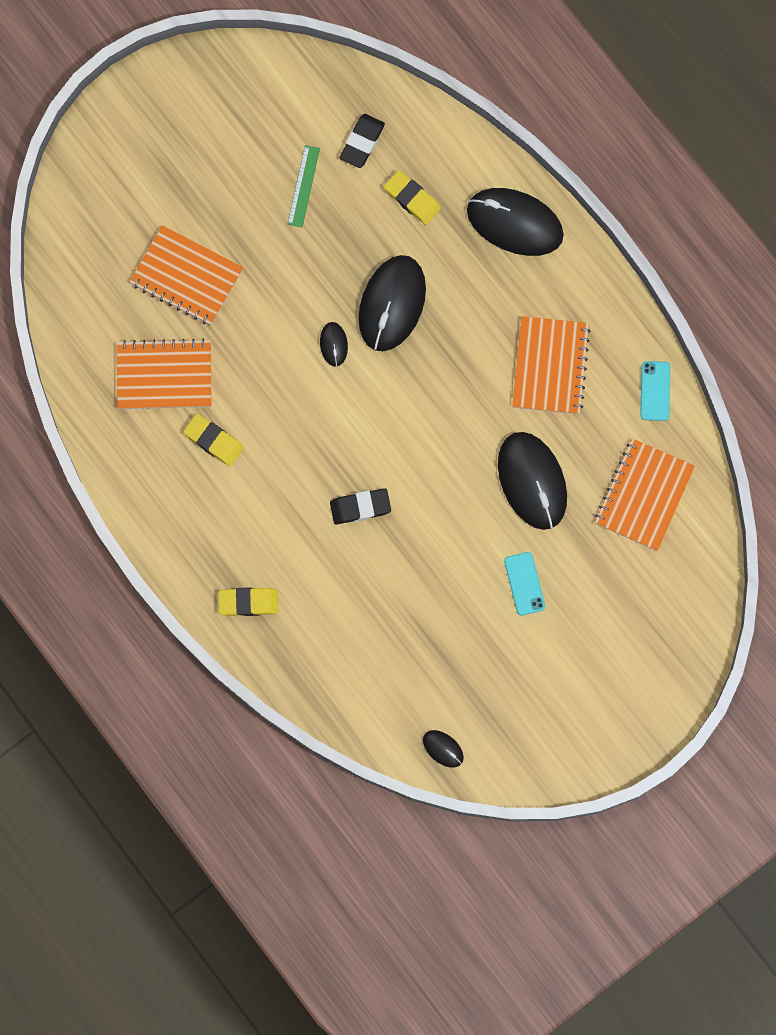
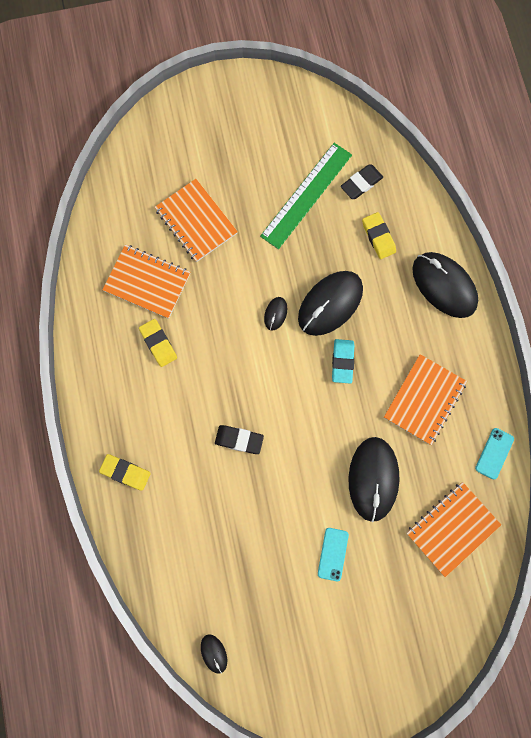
camera: 25 degrees right, 0 degrees up
(303, 186) = (306, 195): green ruler -> green ruler, size x1.95
(437, 365) = (342, 362): none -> turquoise eraser

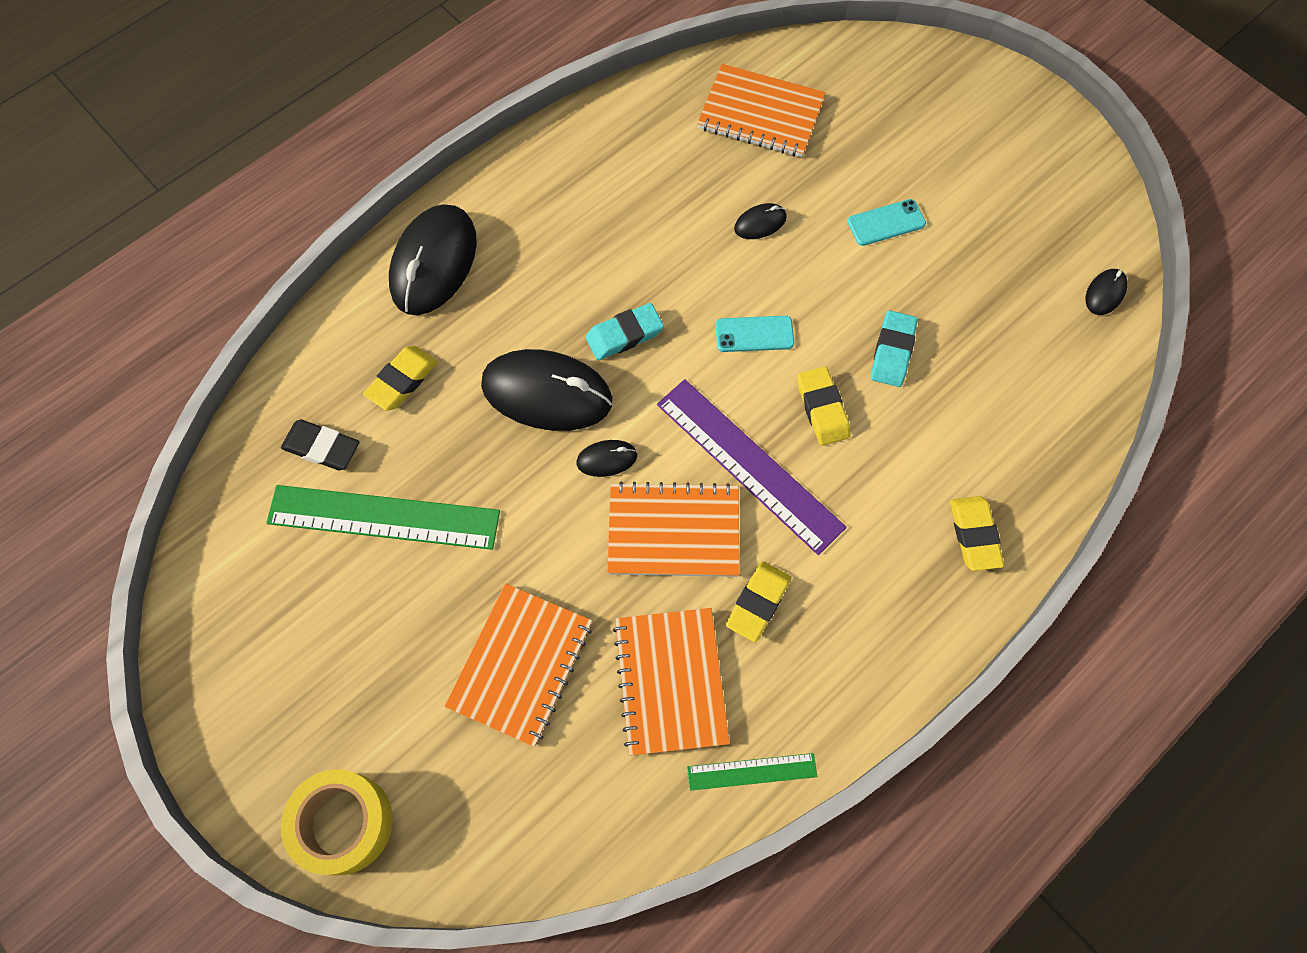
camera: 120 degrees left, 10 degrees down
(85, 294) = (752, 772): none -> green ruler
(172, 119) = (344, 823): none -> yellow tape
(230, 382) = (749, 464): none -> purple ruler
(239, 440) = (822, 409): black eraser -> yellow eraser
(250, 500) = (892, 352): none -> turquoise eraser
(373, 479) = (760, 223): black mouse -> black mouse, size x0.45
(424, 400) = (615, 214): orange notebook -> orange notebook (673, 531)
(494, 453) = (636, 110): turquoise phone -> turquoise phone (754, 334)

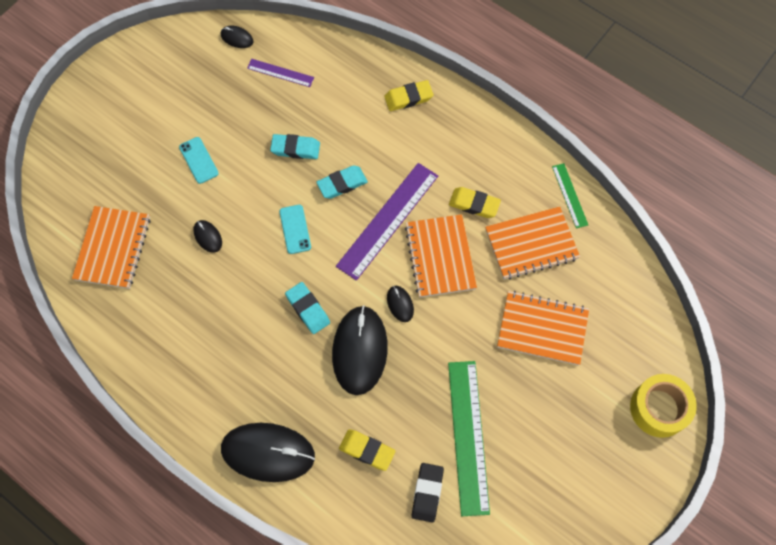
camera: 100 degrees left, 0 degrees up
(822, 409) = (342, 184): yellow eraser -> turquoise eraser
(1035, 347) = (280, 73): none -> purple ruler

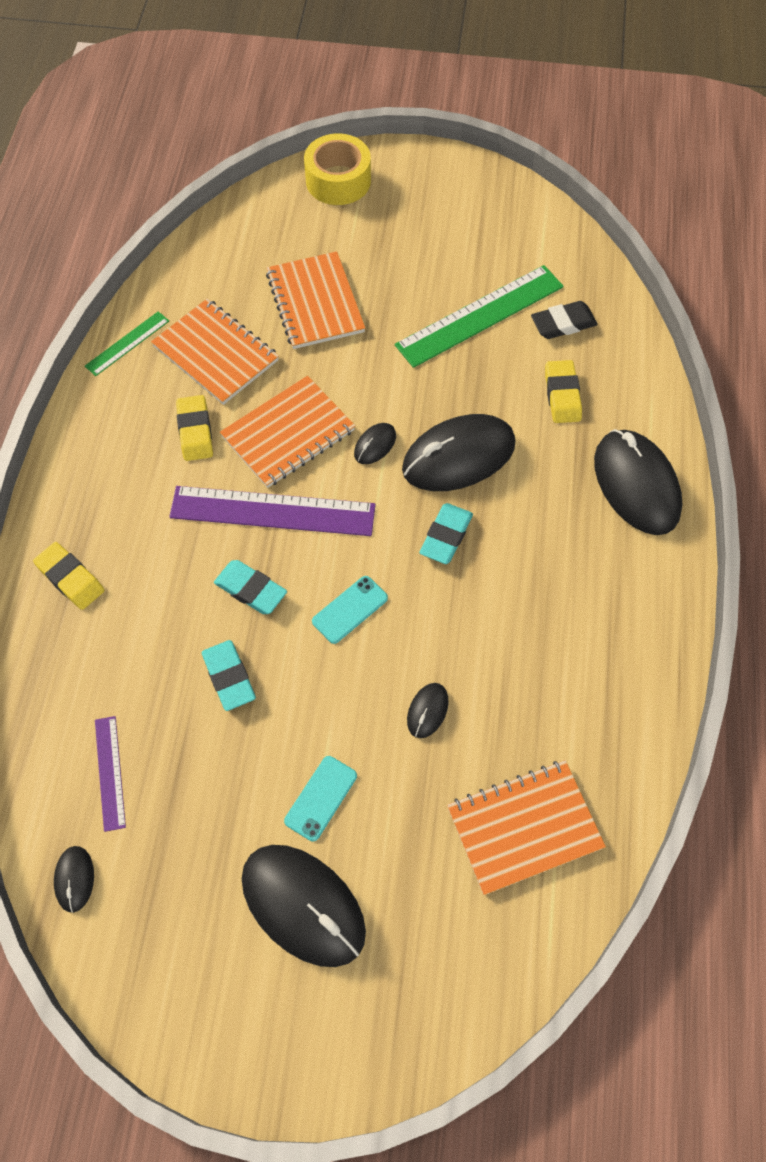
camera: 120 degrees left, 5 degrees down
(153, 127) = (303, 905): none -> black mouse

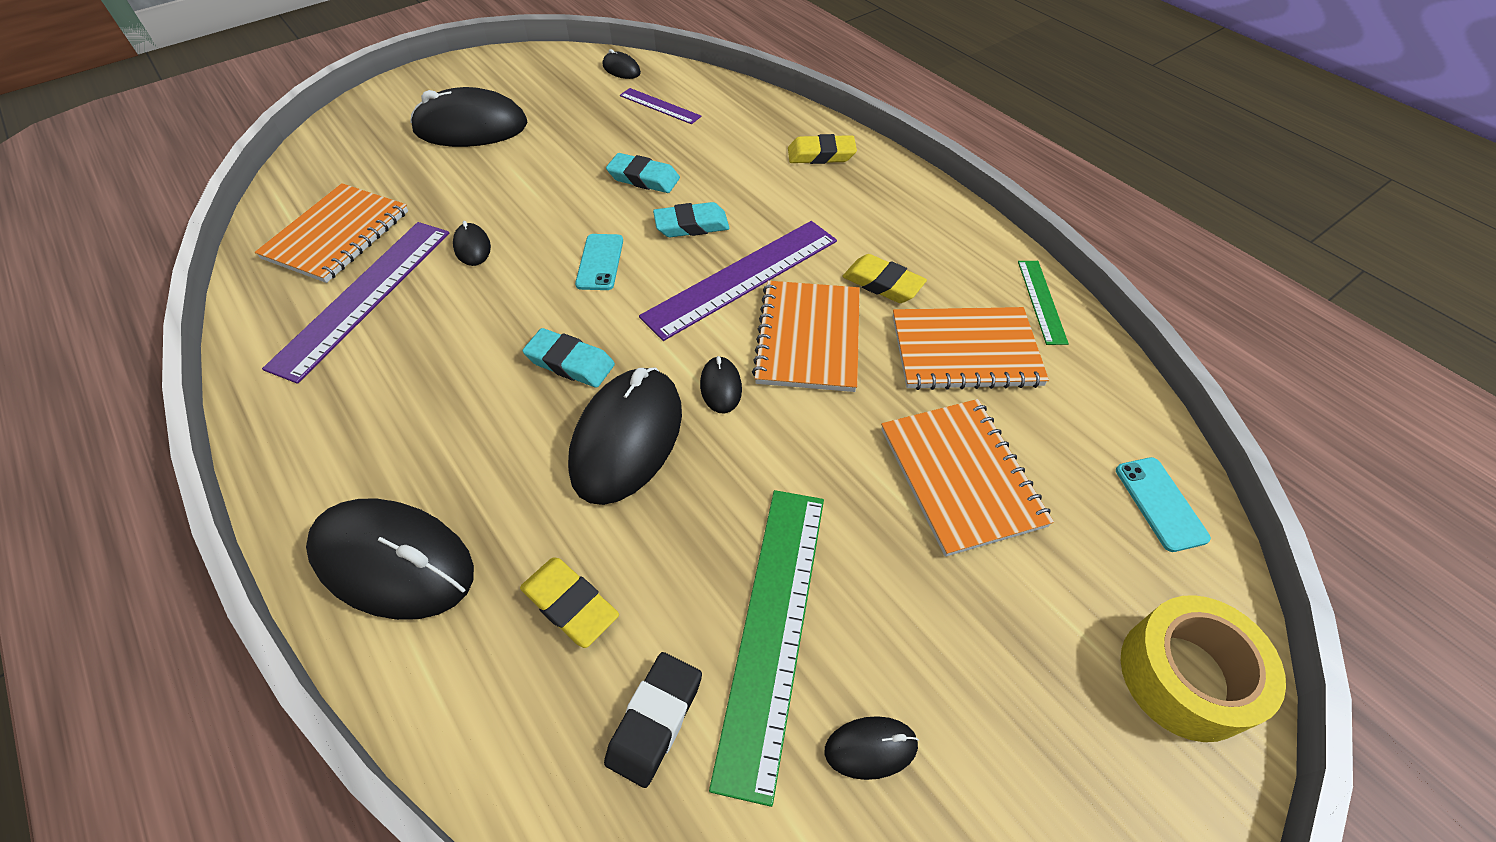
camera: 135 degrees right, 10 degrees down
(315, 302) = (961, 476): orange notebook -> orange notebook turned 45 degrees clockwise
(321, 798) = (509, 168): turquoise phone -> turquoise phone (1160, 503)
(446, 536) = (570, 363): turquoise eraser -> turquoise eraser turned 45 degrees counterclockwise
(486, 253) = (870, 748): none -> black mouse
(543, 723) = (363, 296): none -> purple ruler

